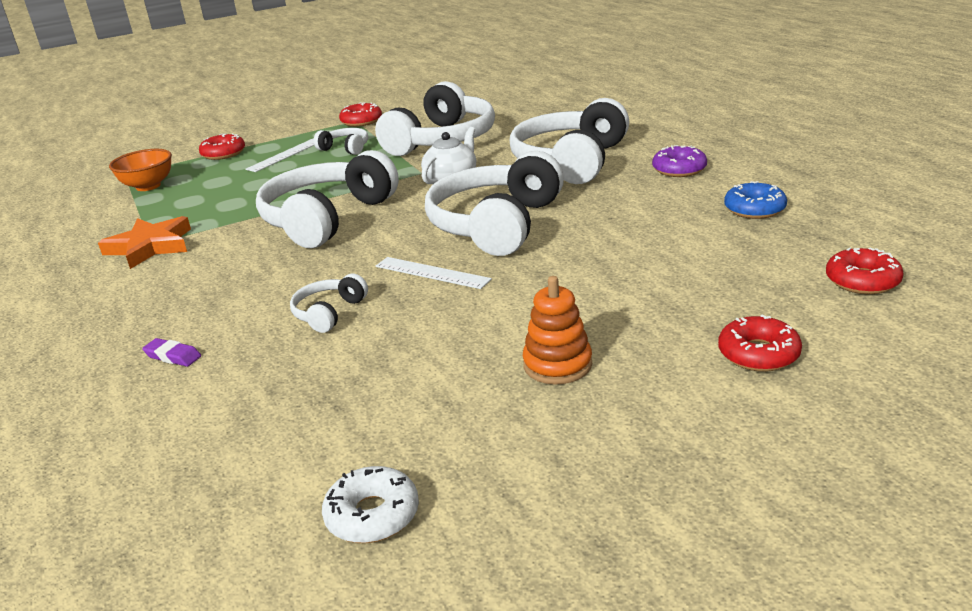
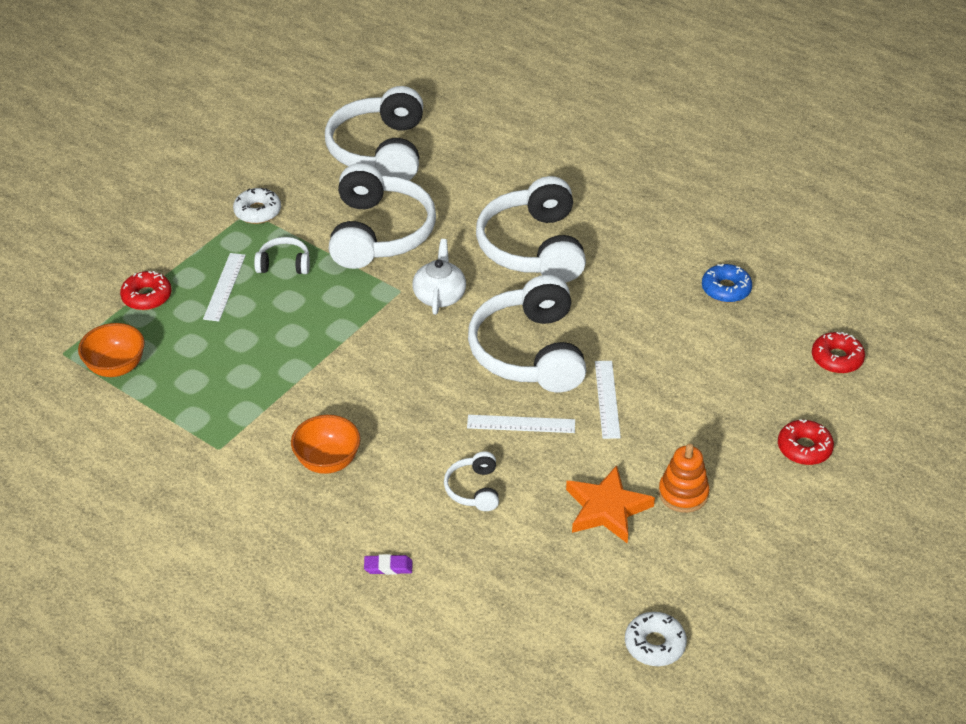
camera: 30 degrees left, 15 degrees up
(150, 246) = (223, 453): orange star -> orange star (607, 509)
(223, 267) = (327, 461): none -> orange bowl
(327, 218) = (365, 376): white headphones -> white headphones (380, 151)
(361, 121) = (257, 211): red donut -> white donut
(543, 269) = (607, 399): none -> white ruler
(679, 169) = (637, 244): purple donut -> none

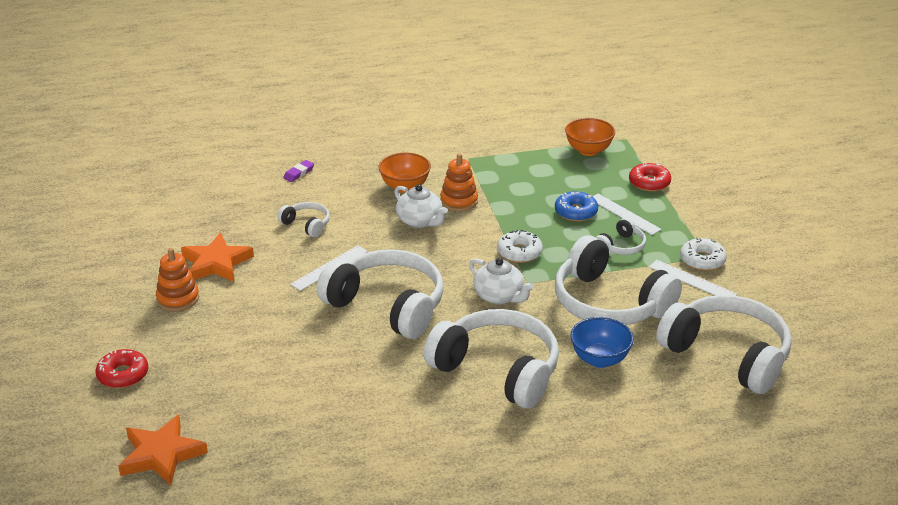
camera: 130 degrees right, 10 degrees down
(314, 405) = (459, 201): none -> orange stacking toy
(379, 411) = (420, 221): none -> white teapot
(458, 205) = (600, 359): none -> blue bowl
(607, 399) = (296, 314): white ruler -> white ruler (692, 280)
(654, 644) = (111, 228): white donut -> white donut (519, 252)
(726, 289) = (313, 446): blue donut -> blue donut (576, 212)
(837, 358) = (161, 454): red donut -> orange star

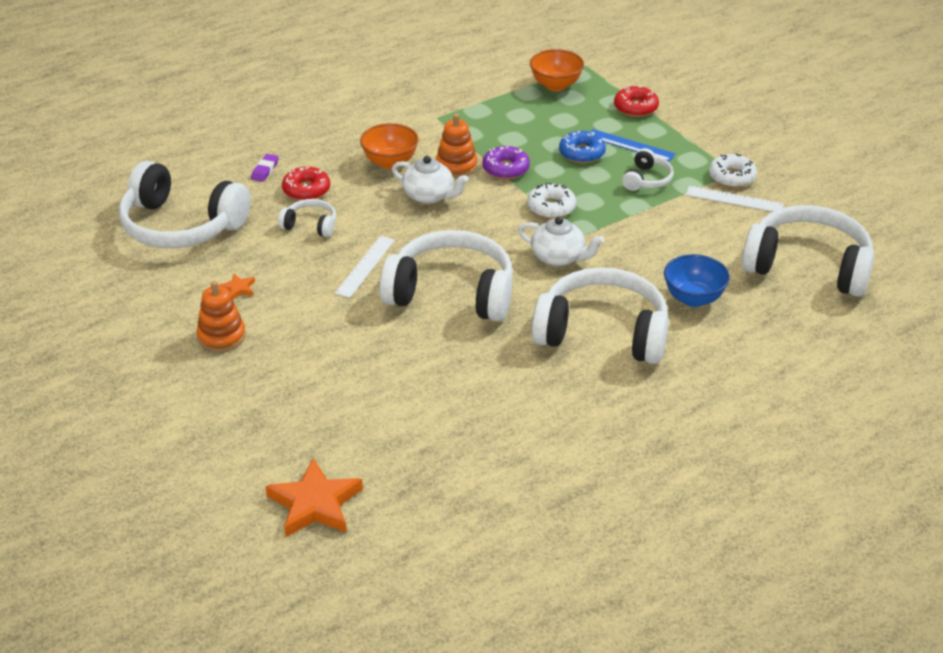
camera: 20 degrees left, 5 degrees up
(123, 375) = (216, 432): red donut -> red donut (306, 190)
(216, 263) = (238, 289): orange star -> orange star, size x0.44
(500, 212) = (506, 169): none -> purple donut
(609, 303) = (669, 240): white headphones -> white headphones (181, 226)
(624, 214) = (630, 145): white ruler -> blue ruler

